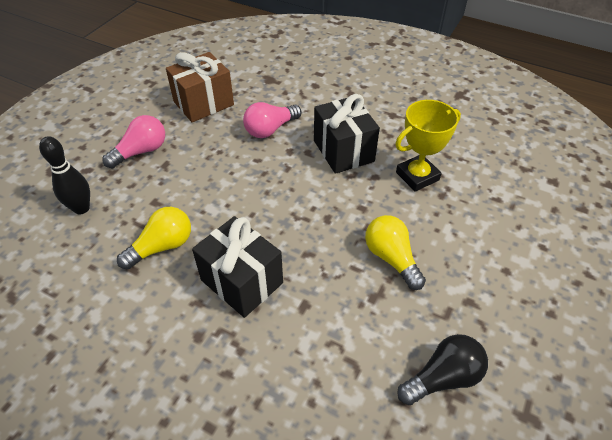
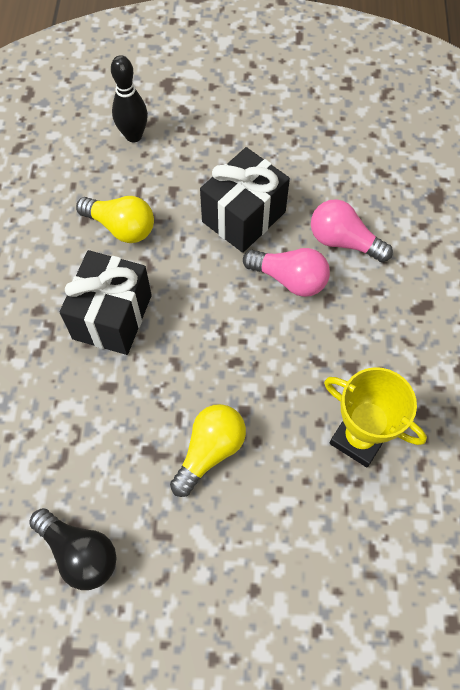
camera: 65 degrees right, 15 degrees up
(141, 151) = (234, 139): pink light bulb -> pink light bulb (289, 279)
(203, 103) = (345, 153): brown gift -> none
(343, 151) = (354, 336): black gift -> black gift (244, 217)

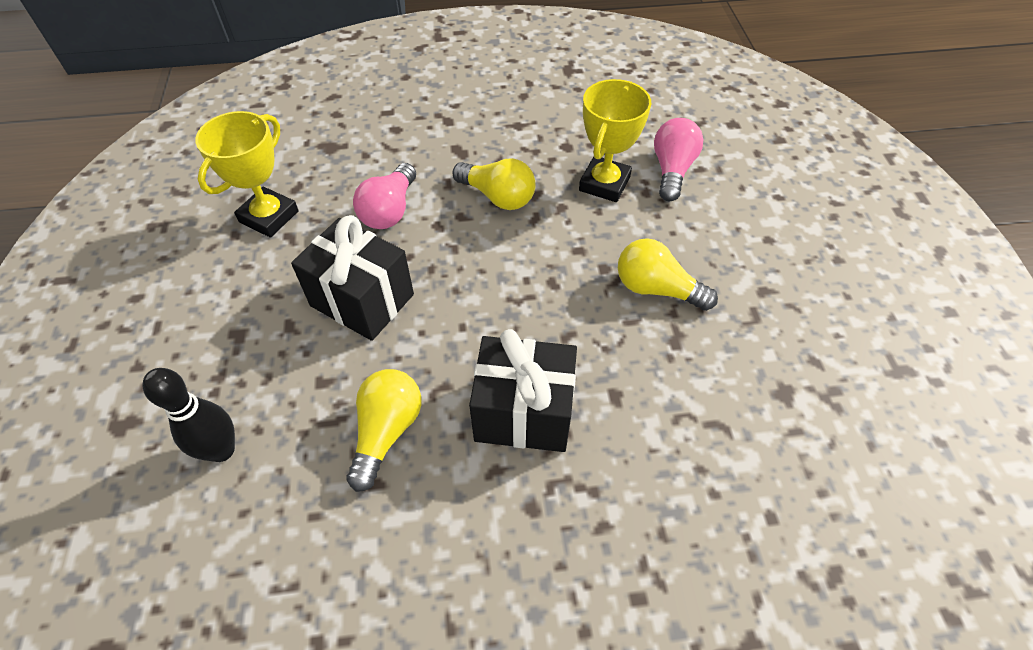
camera: 100 degrees left, 10 degrees down
(79, 553) = (806, 382): black light bulb -> none
(289, 279) = (443, 249): pink light bulb -> pink light bulb (672, 170)
(347, 154) = (269, 216): none -> yellow trophy
(351, 332) = (497, 197): none -> yellow light bulb

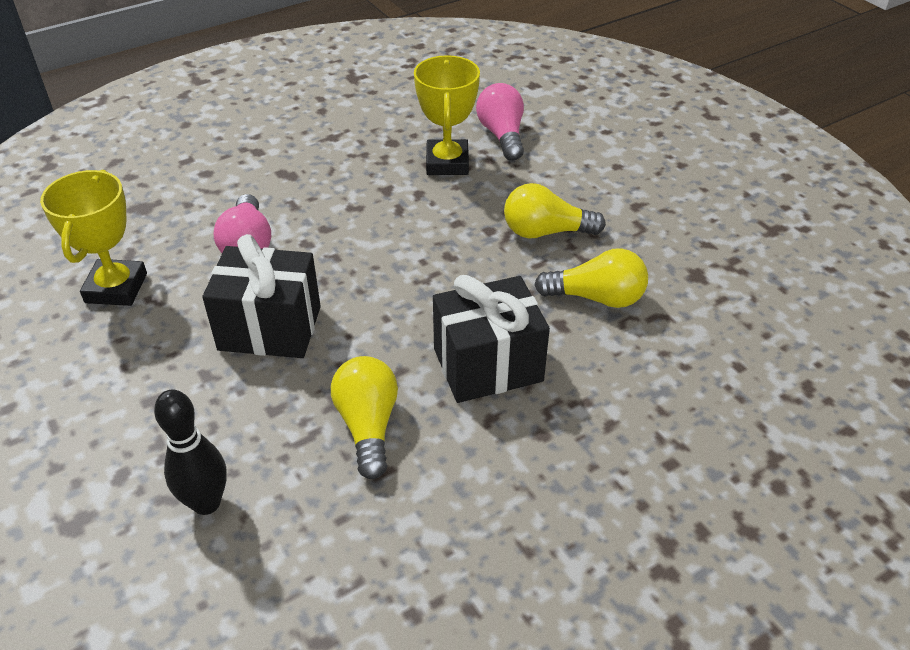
camera: 25 degrees left, 10 degrees down
(497, 197) = (351, 202): yellow light bulb -> yellow light bulb (596, 297)

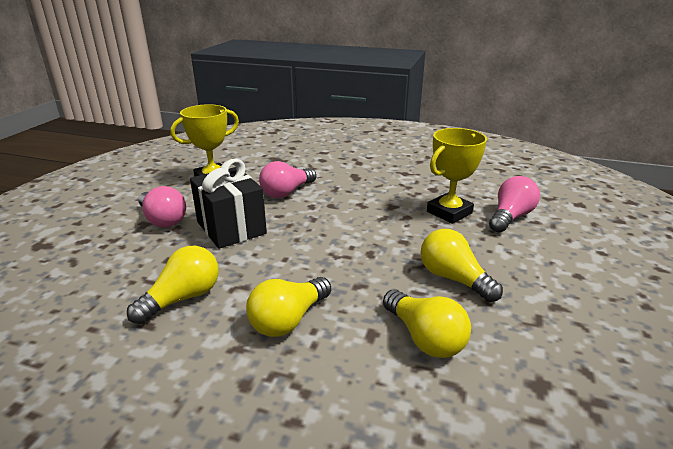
camera: 50 degrees right, 15 degrees down
(167, 379) = (163, 219): none -> pink light bulb
(206, 503) = (77, 274): black bowling pin -> none
(488, 365) = (288, 320): black gift -> yellow light bulb

